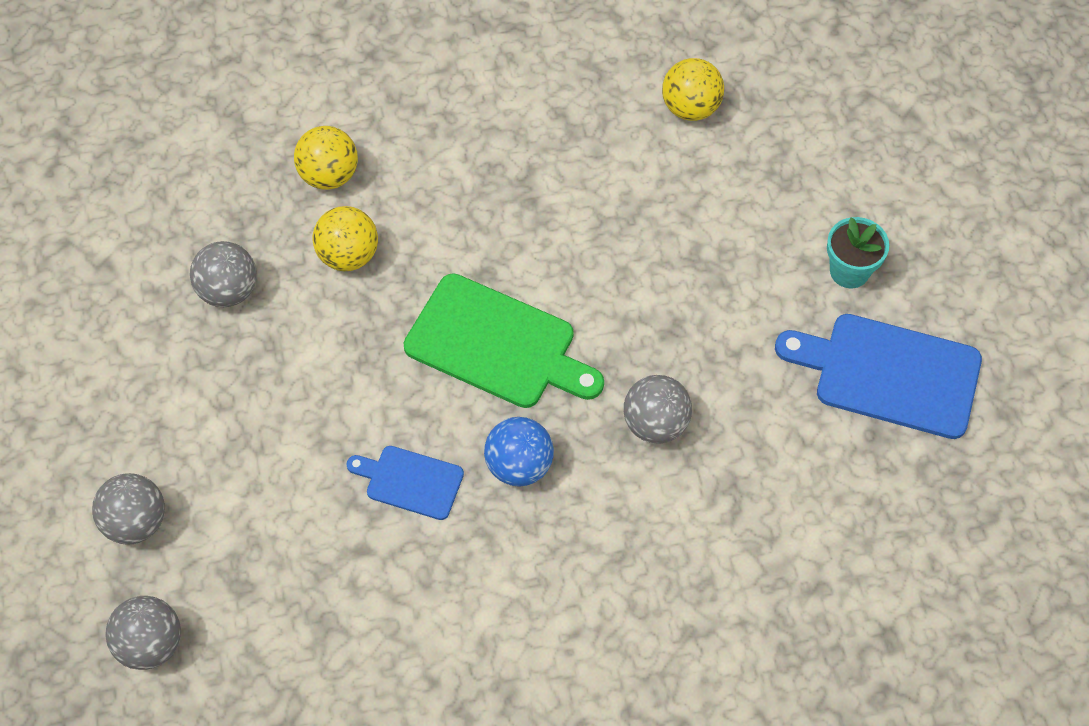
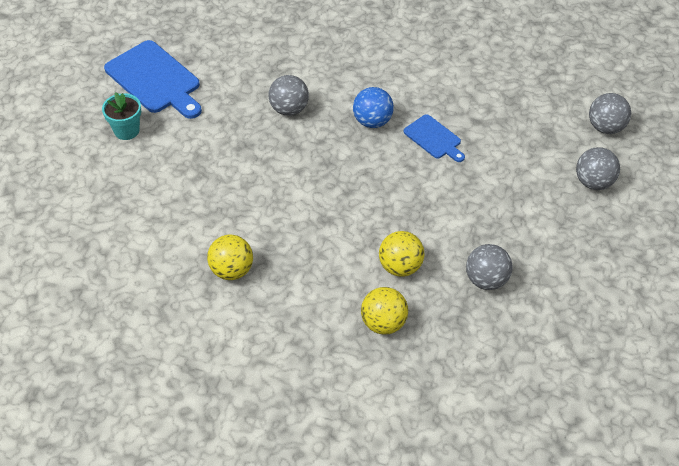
camera: 150 degrees left, 10 degrees down
(497, 344) = (344, 180): green cutting board -> none
(690, 108) = (127, 256): yellow ball -> yellow ball (232, 270)

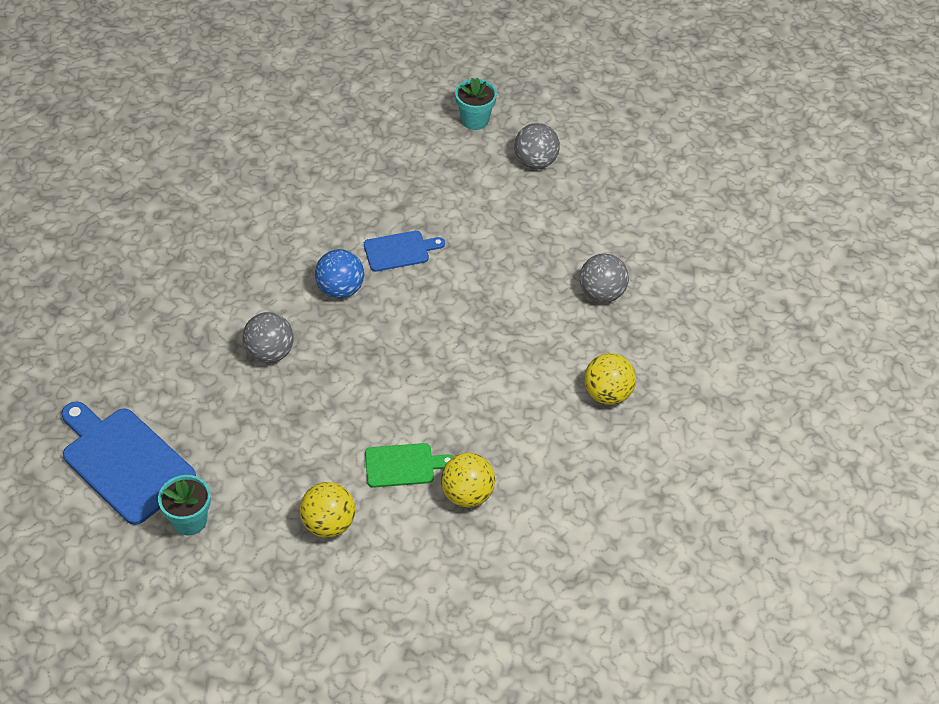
camera: 65 degrees left, 0 degrees up
(155, 80) = (125, 462): blue cutting board -> blue cutting board turned 120 degrees counterclockwise
(236, 222) = (403, 465): none -> green cutting board
(400, 267) = (547, 351): yellow ball -> yellow ball (328, 524)
(605, 127) = (475, 120): grey ball -> turquoise flower pot

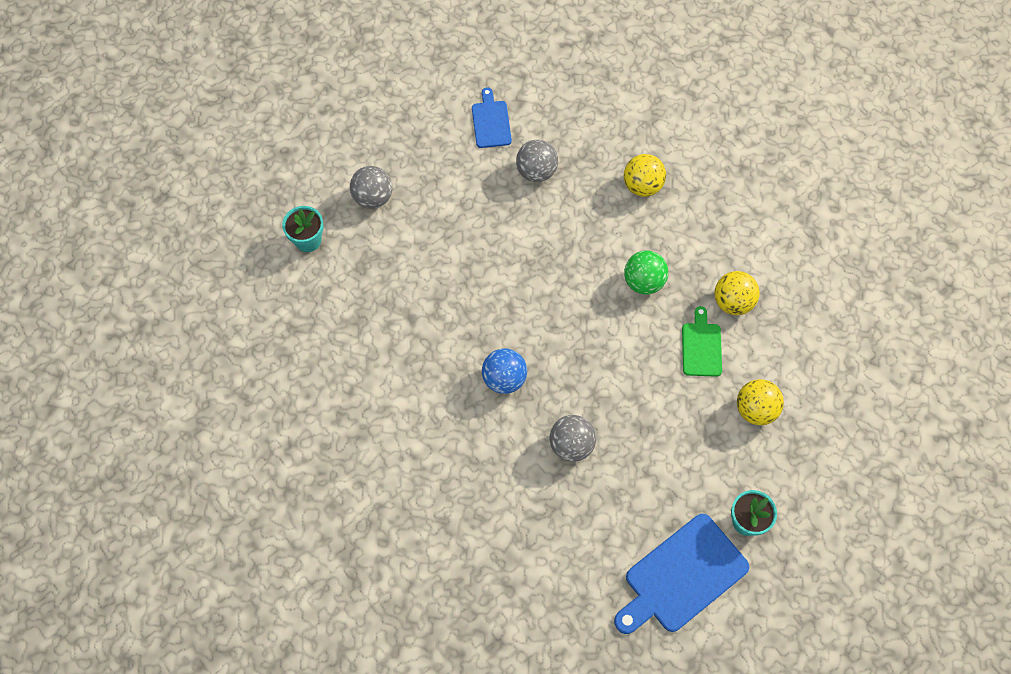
camera: 80 degrees left, 15 degrees up
(399, 251) = (465, 324): blue cutting board -> blue cutting board (491, 122)
(478, 404) = (643, 282): none -> green ball

